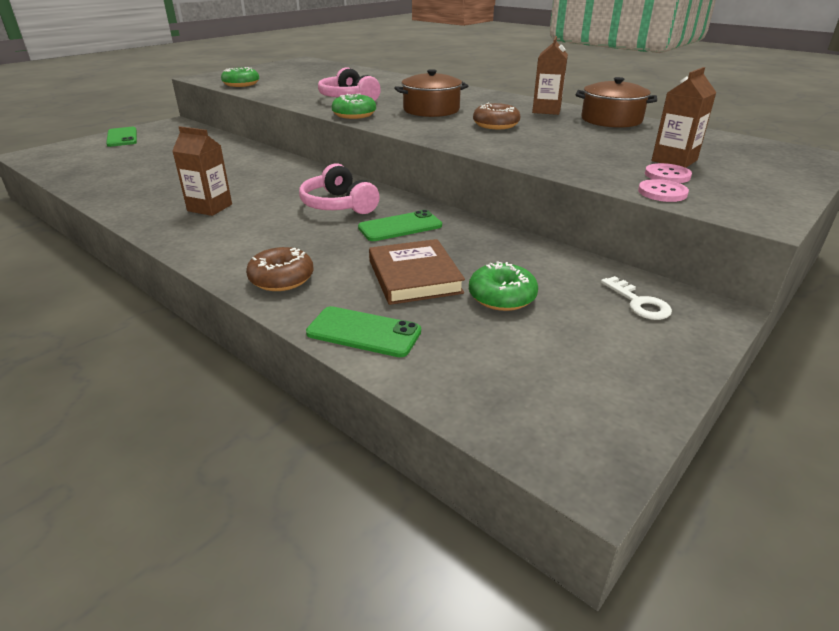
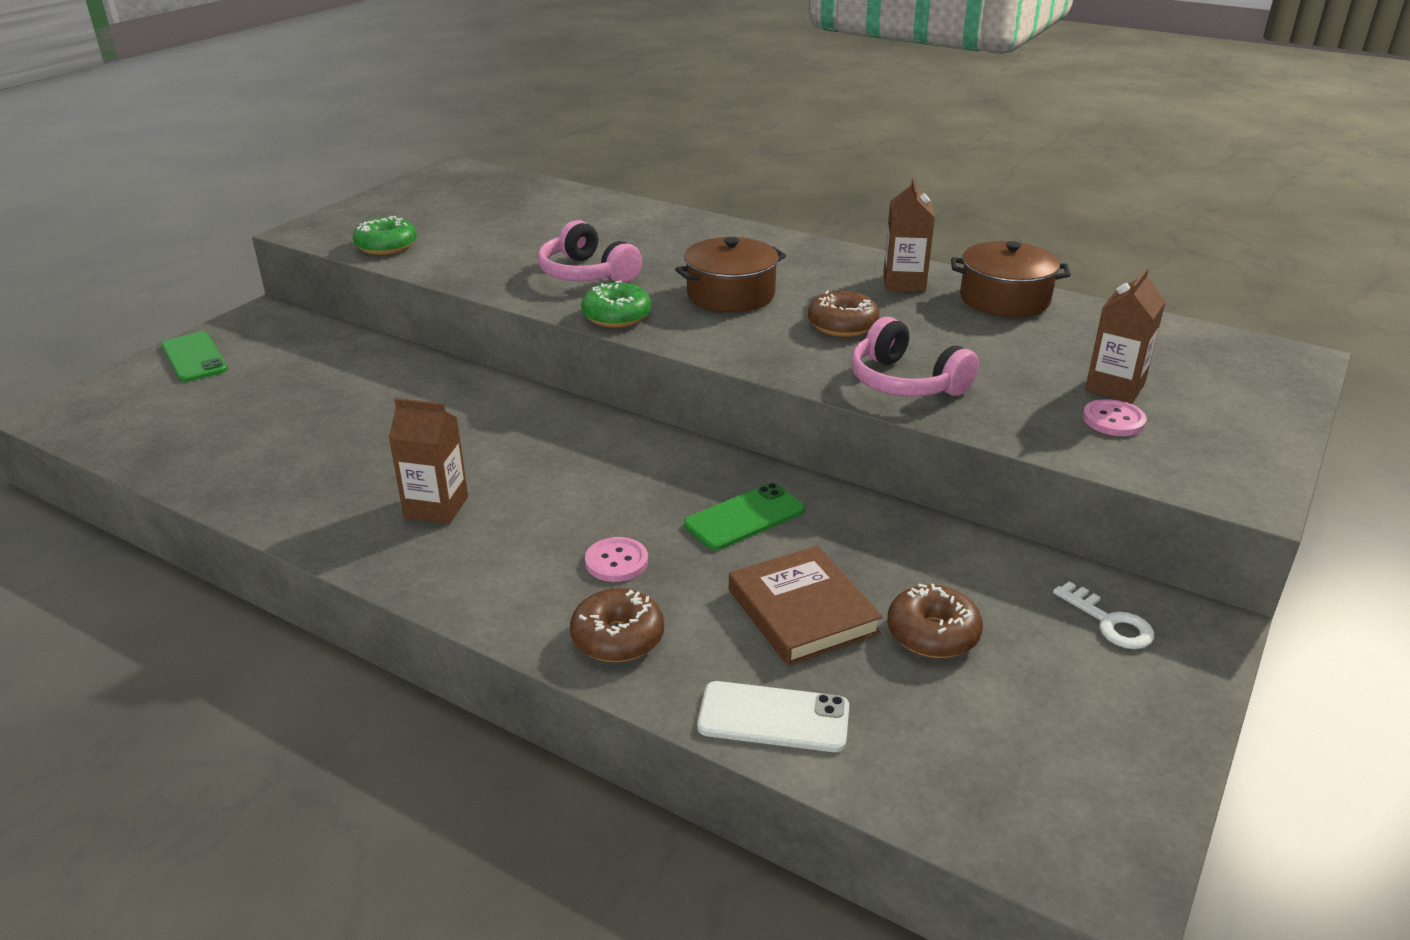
camera: 10 degrees left, 0 degrees up
(338, 205) = (634, 482): pink headphones -> pink headphones (905, 382)
(363, 332) = (773, 717): green phone -> white phone
(502, 297) = (932, 634): green donut -> brown donut
(662, 192) = (1116, 457): pink button -> pink button (616, 561)

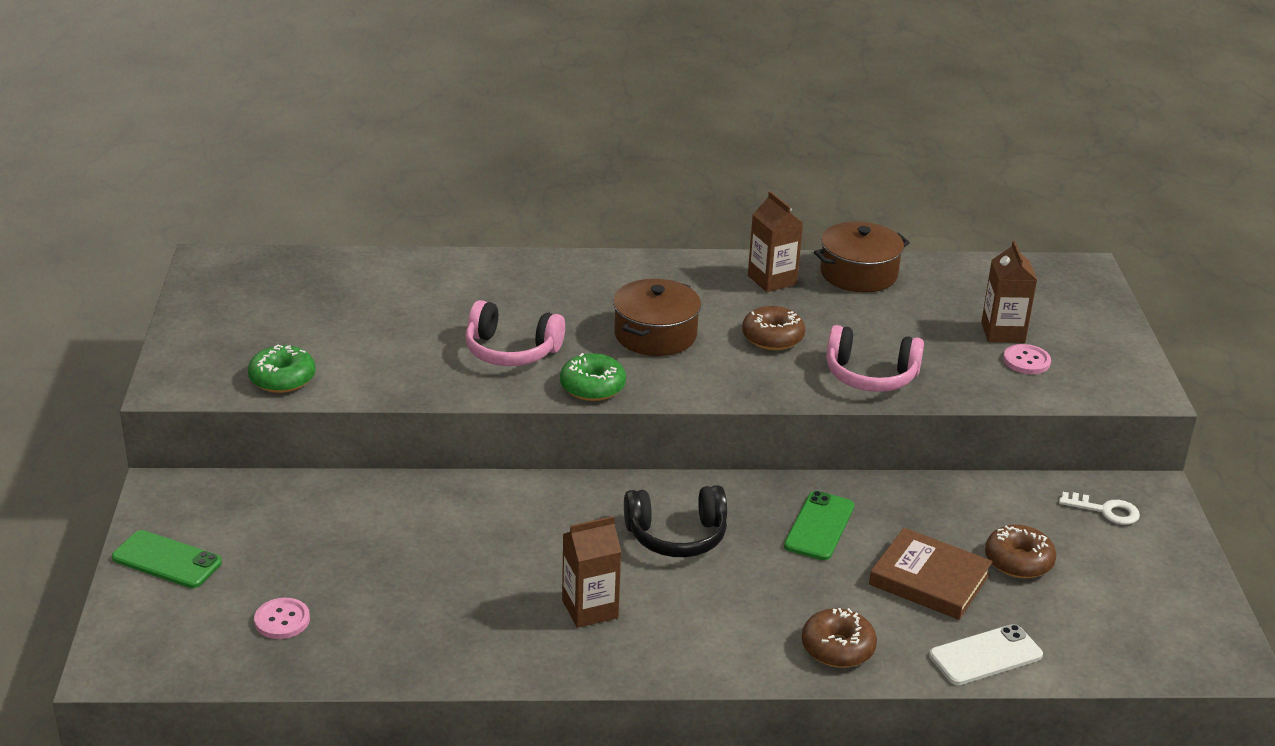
camera: 35 degrees left, 0 degrees up
(594, 477) = (676, 536): none -> black headphones
(616, 561) = (773, 595): pink button -> pink button (282, 620)

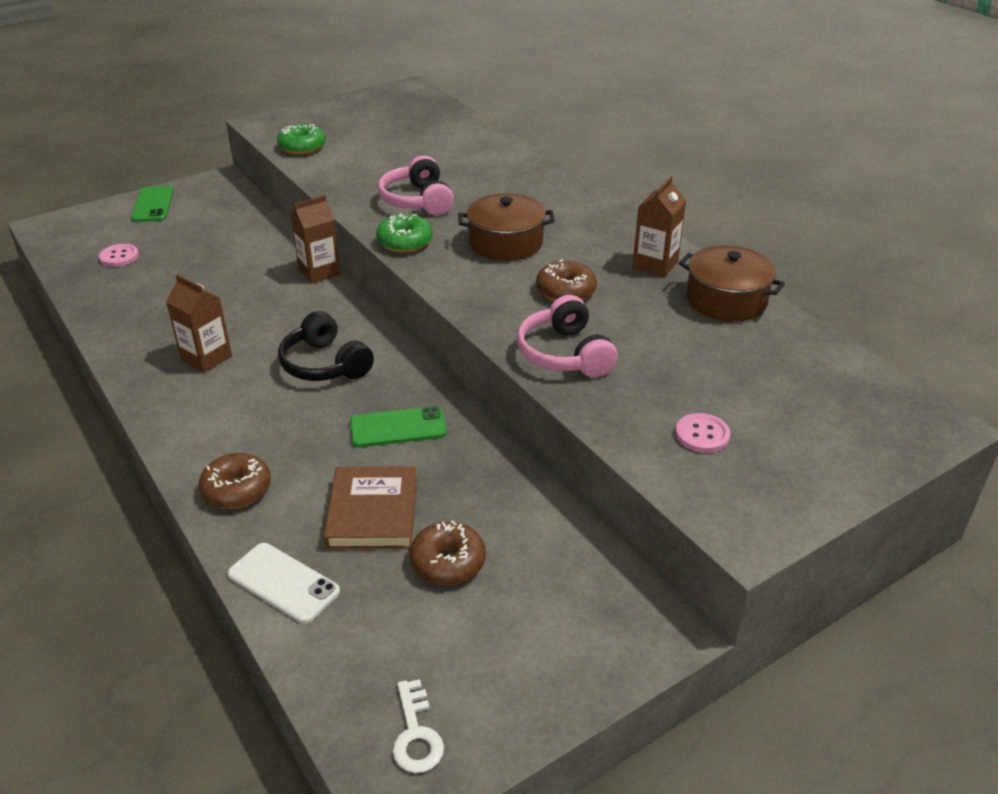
camera: 60 degrees right, 5 degrees up
(1003, 332) = (736, 406): brown carton -> brown carton (319, 272)
(1105, 511) = (591, 602): white key -> white key (416, 734)

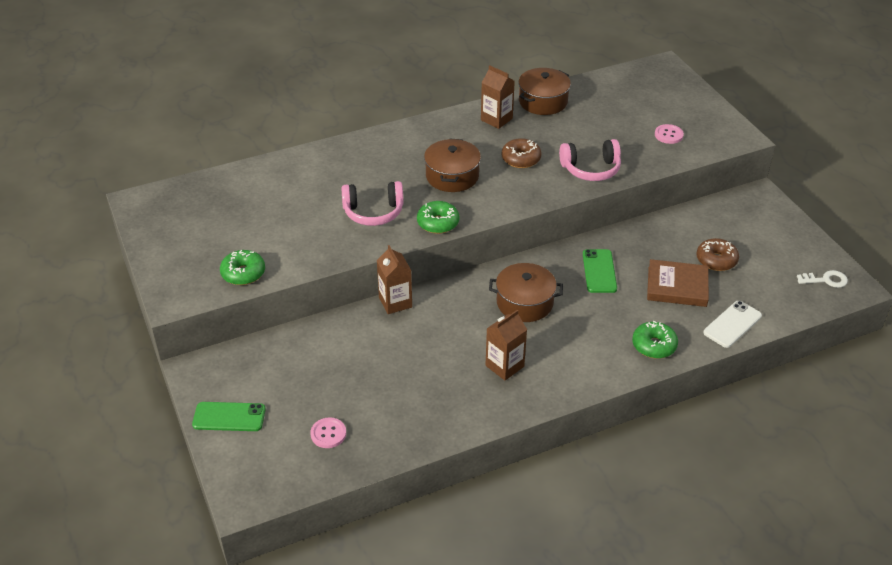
camera: 80 degrees left, 5 degrees up
(237, 490) = (654, 345): brown donut -> green donut
(324, 364) = (524, 302): black headphones -> brown pot

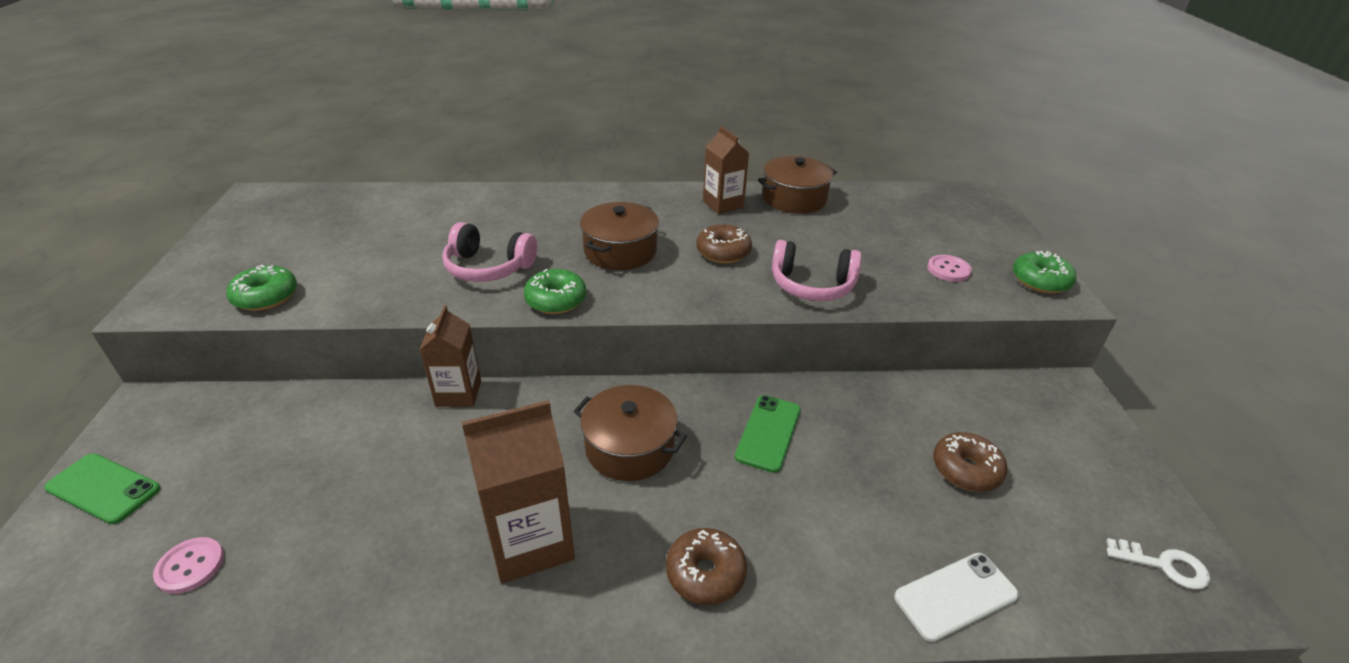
camera: 20 degrees right, 5 degrees down
(504, 366) = (530, 542): brown carton -> brown carton, size x1.55
(606, 352) = (705, 573): none -> brown donut
(654, 345) = (794, 590): green donut -> green donut (1040, 281)
(677, 286) = (881, 494): brown book -> none

